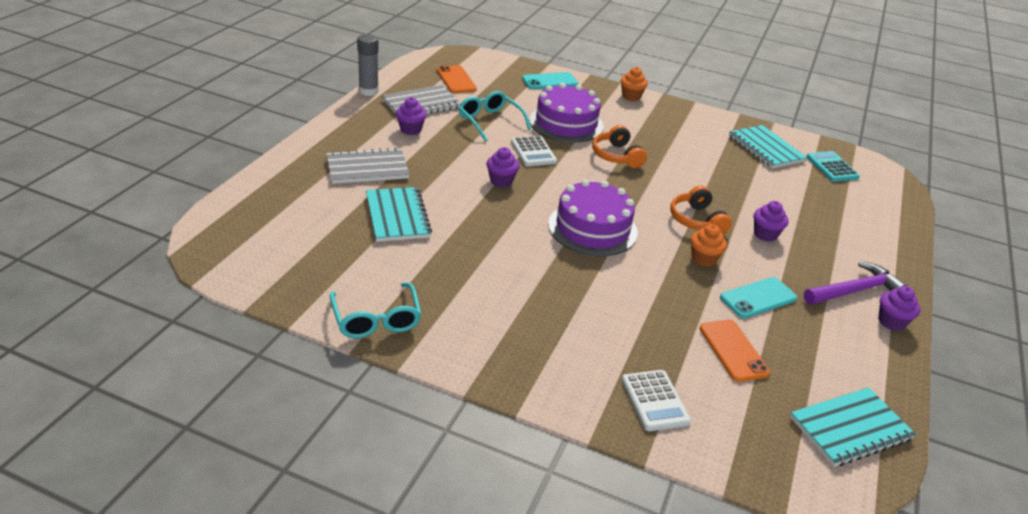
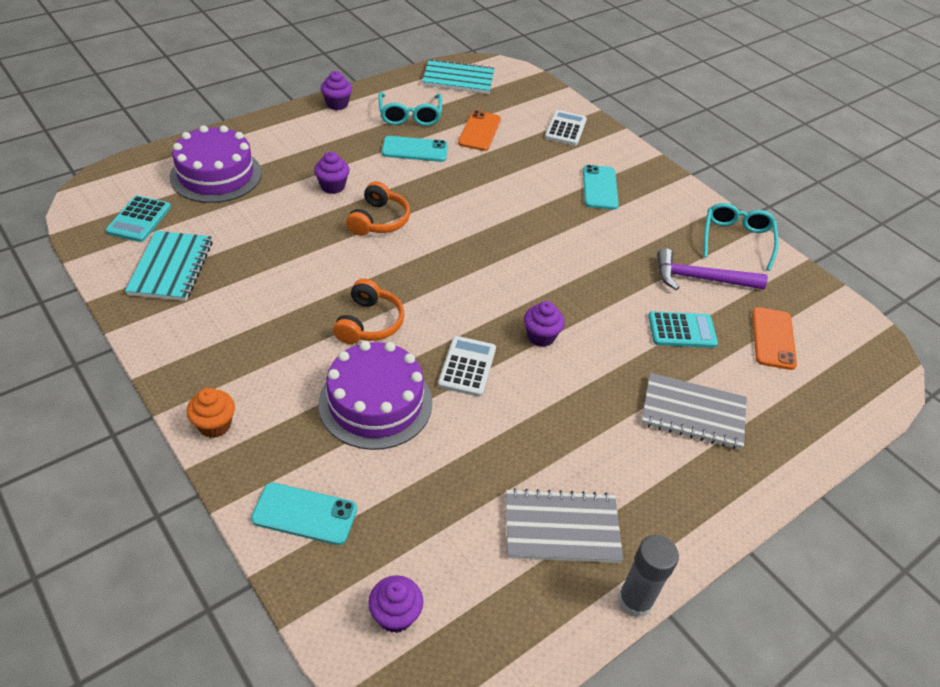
camera: 150 degrees left, 10 degrees up
(397, 216) = (682, 330): turquoise notebook -> turquoise calculator
(410, 129) = (606, 470): purple cupcake -> purple cupcake (395, 615)
(456, 80) = (464, 581): orange phone -> orange phone (773, 338)
(490, 121) = (481, 446): turquoise glasses -> turquoise glasses (410, 116)
(552, 327) = (599, 188): none -> turquoise phone
(592, 228) = (491, 249): purple cake -> purple cake (216, 175)
(703, 259) = (419, 188): orange cupcake -> none
(855, 291) = (329, 127): purple hammer -> purple hammer (700, 278)

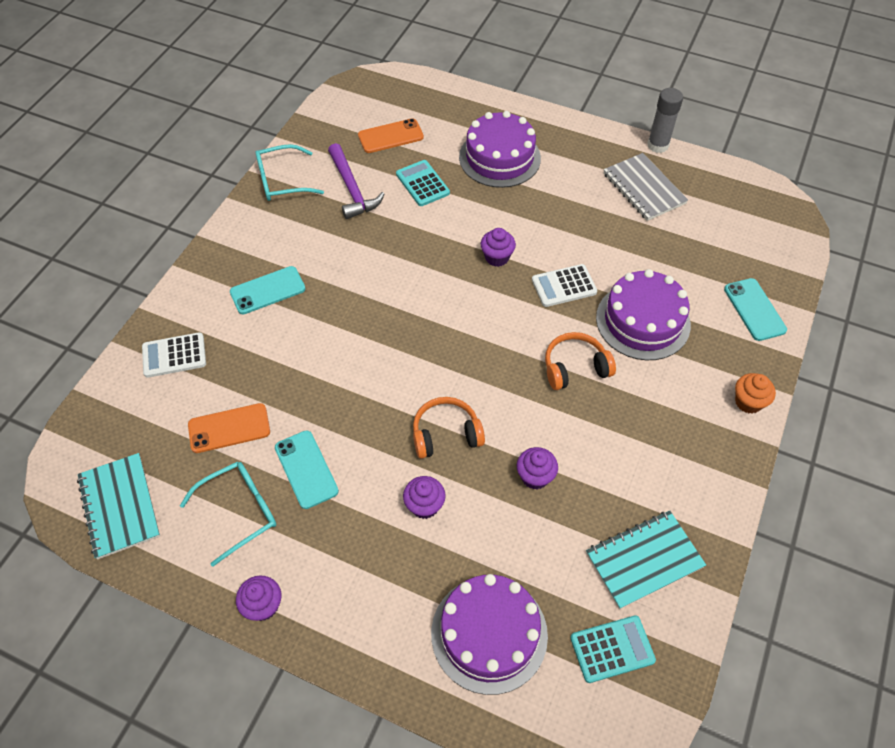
camera: 115 degrees left, 10 degrees up
(395, 615) = (765, 235): purple cupcake -> purple cupcake (535, 477)
(693, 413) = (499, 158): grey notebook -> purple cake

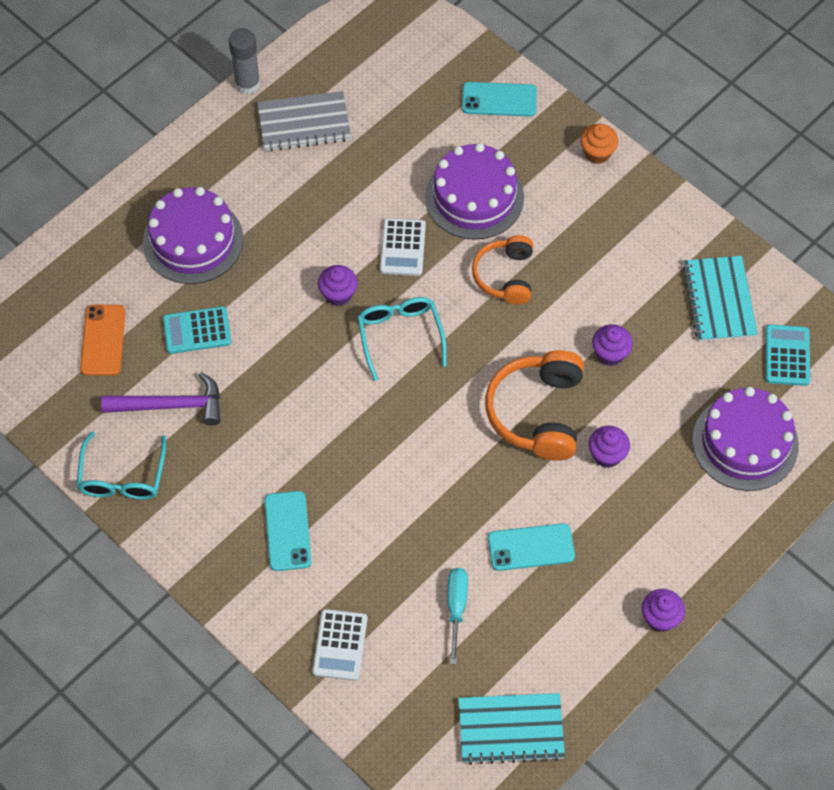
camera: 70 degrees left, 5 degrees up
(229, 428) = (456, 608): orange phone -> turquoise screwdriver
(239, 511) = (556, 618): turquoise glasses -> turquoise glasses (400, 336)
(446, 434) = (537, 413): orange headphones -> orange headphones, size x1.52

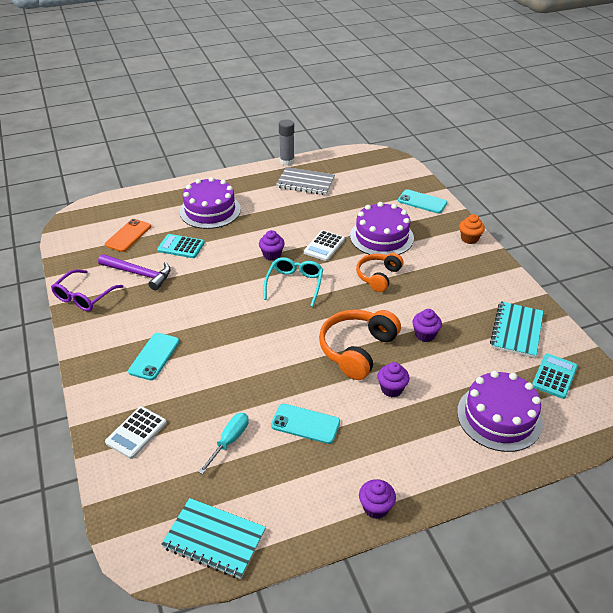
camera: 25 degrees right, 20 degrees down
(122, 477) = (84, 297): turquoise glasses -> purple glasses

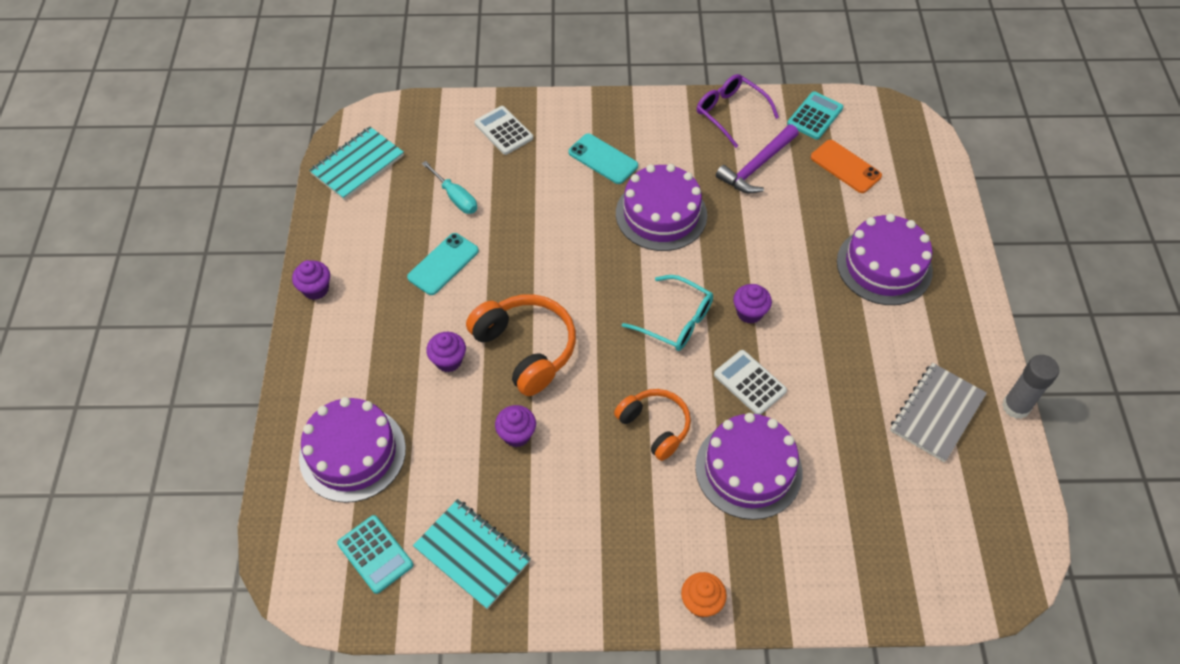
camera: 110 degrees right, 15 degrees up
(181, 247) = (802, 217): turquoise calculator -> turquoise calculator (815, 116)
(202, 311) = (661, 214): none -> purple cake
(422, 202) = (832, 577): turquoise phone -> none

